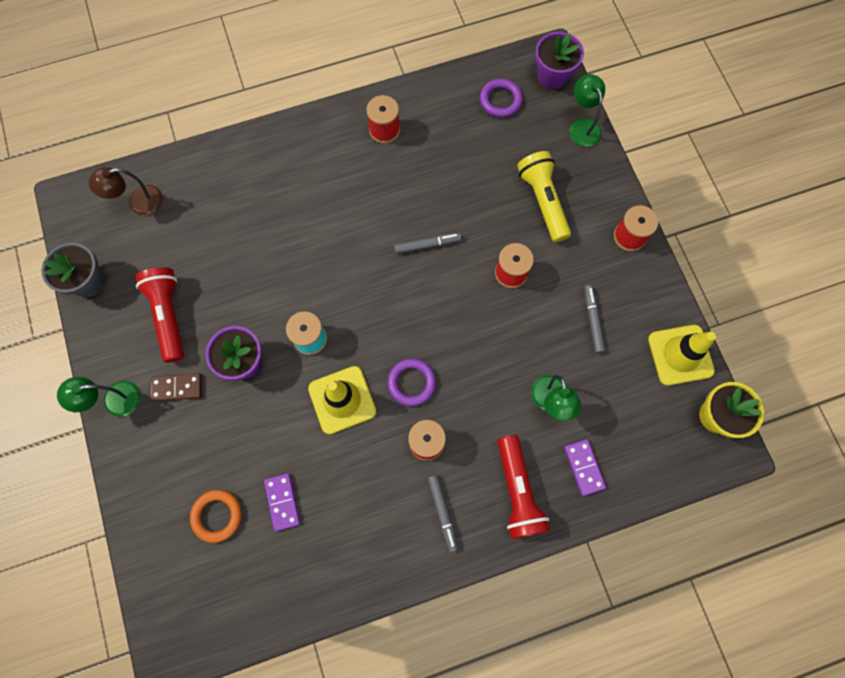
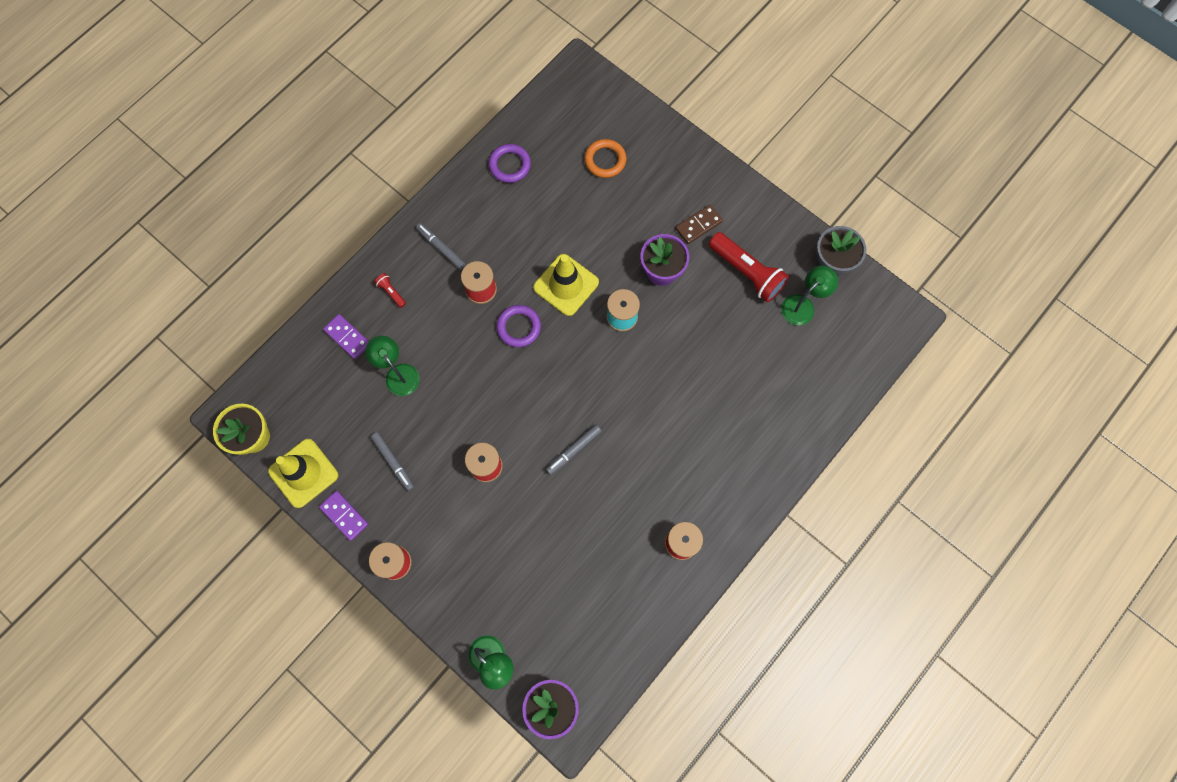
camera: 150 degrees right, 0 degrees up
(114, 400) = (738, 192): green lamp -> green lamp (802, 305)
(138, 202) = (846, 348): brown lamp -> none
(282, 502) = (564, 193): purple domino -> purple domino (344, 516)
(500, 100) = (589, 643): purple ring -> purple ring (510, 165)
(518, 491) = (391, 292): red flashlight -> red flashlight, size x0.44
(542, 201) = (492, 553): yellow flashlight -> none

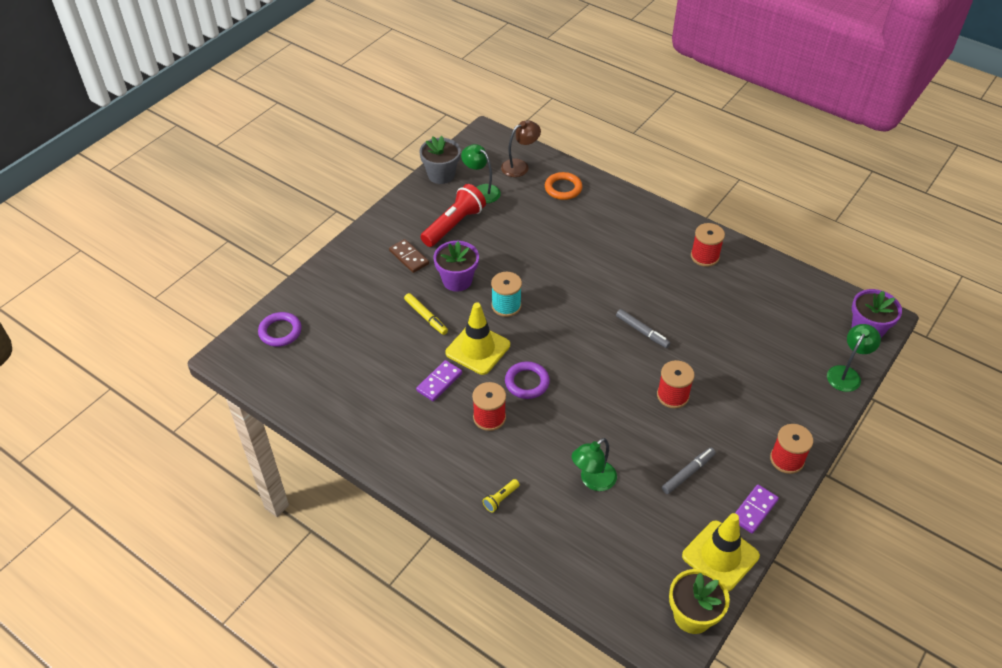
camera: 95 degrees left, 25 degrees down
(347, 337) = (559, 535): purple domino -> purple domino (439, 382)
(391, 292) = (500, 499): red flashlight -> yellow flashlight
(441, 248) = (444, 458): grey marker -> none
(510, 165) = (343, 406): purple ring -> purple ring (280, 331)
(605, 160) = (339, 328): orange ring -> orange ring (563, 188)
(613, 238) = (425, 316): none -> yellow marker
(846, 352) = (520, 166): none -> brown lamp

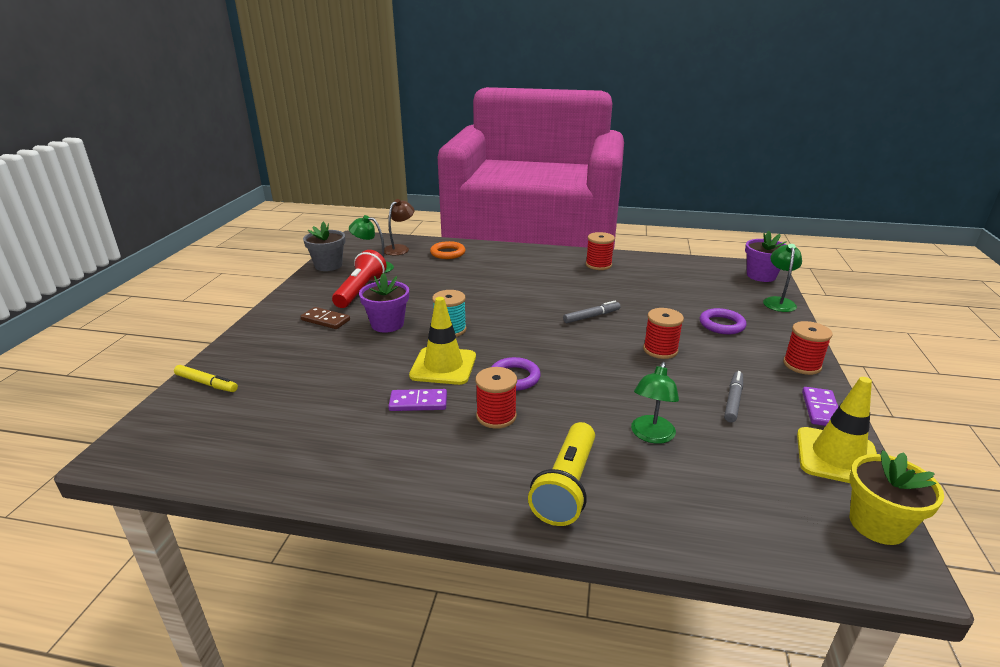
camera: 25 degrees left, 20 degrees down
(280, 331) = (191, 411): purple ring -> purple ring (722, 325)
(425, 316) = (369, 356): yellow marker -> yellow marker (206, 383)
(439, 382) = (418, 402): purple domino -> purple domino turned 75 degrees clockwise
(500, 499) = (567, 486): yellow flashlight -> yellow flashlight, size x2.27
(642, 331) = (591, 316): grey marker -> grey marker turned 45 degrees counterclockwise

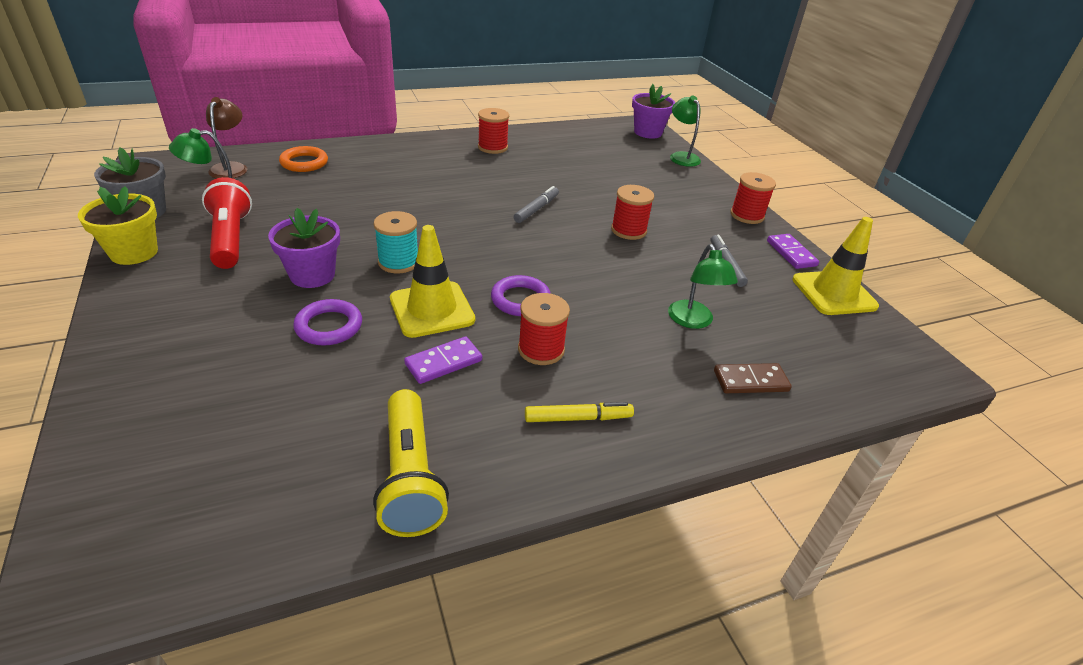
camera: 35 degrees left, 10 degrees up
(206, 383) = (115, 435): yellow marker -> yellow marker (577, 418)
(325, 320) = (218, 291): brown domino -> brown domino (750, 381)
(567, 486) = (669, 399): yellow flashlight -> yellow flashlight (410, 477)
(722, 325) = (657, 190): purple ring -> purple ring (329, 326)
(877, 524) = (898, 341): yellow flower pot -> yellow flower pot (134, 252)

